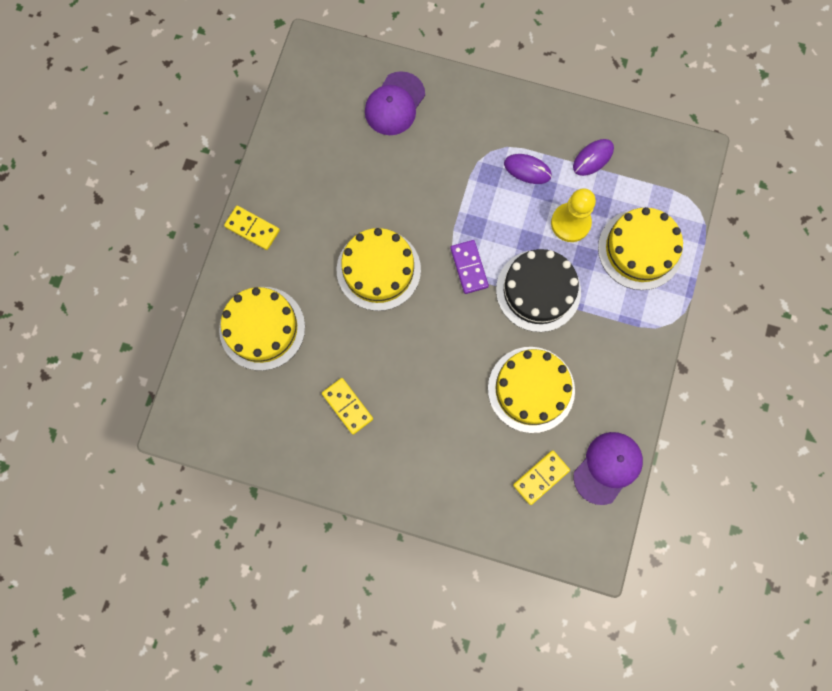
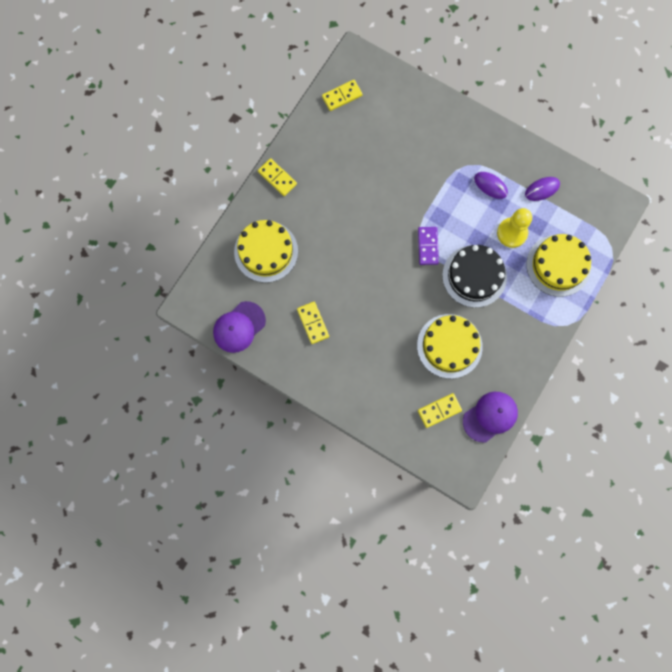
camera: 15 degrees right, 0 degrees up
(309, 103) = (342, 96): none -> yellow domino
(378, 269) = (361, 231): yellow cake -> none
(394, 104) = (405, 112): purple cap -> purple cap (239, 327)

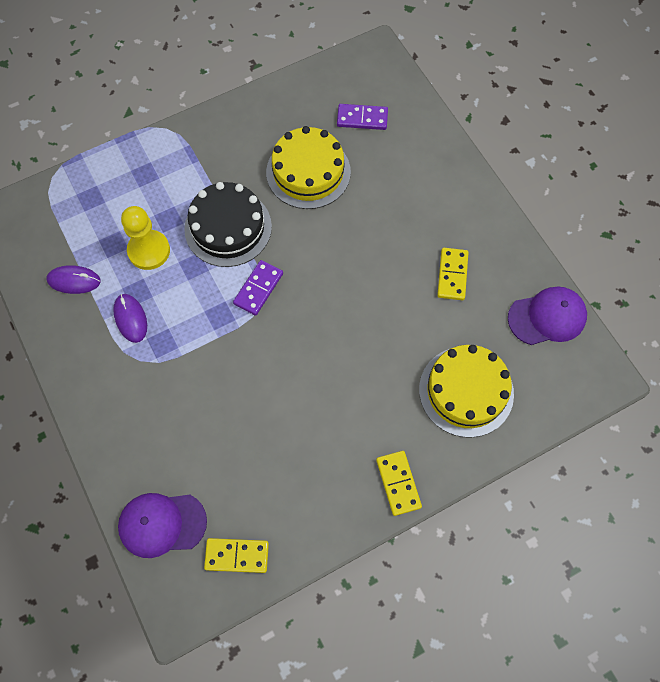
camera: 150 degrees left, 10 degrees down
(439, 410) = (362, 118): yellow domino -> purple domino
(490, 416) = (312, 88): purple cap -> purple cap (162, 524)
(558, 265) = (125, 189): yellow cake -> none

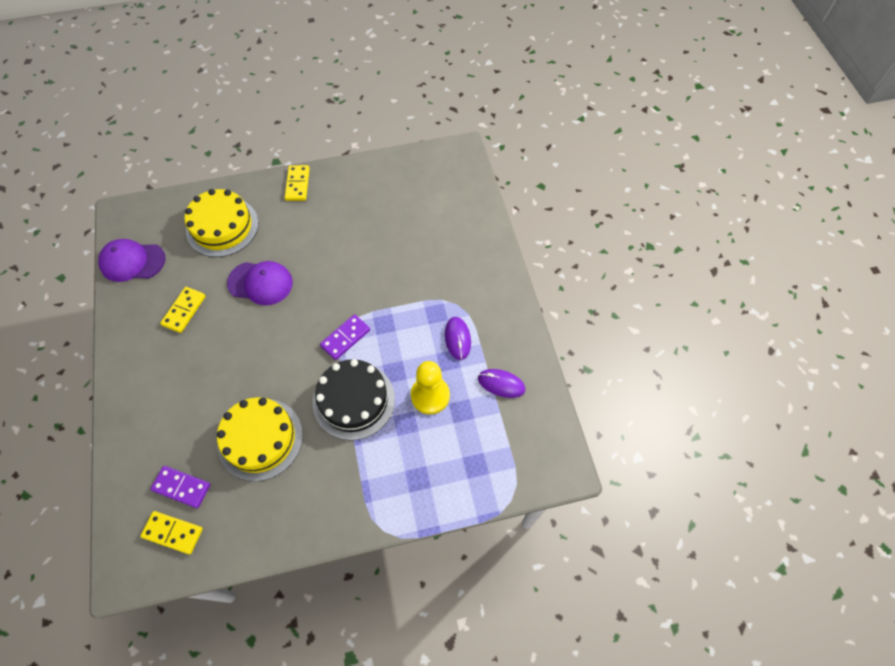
camera: 165 degrees left, 5 degrees down
(162, 524) = (462, 196): purple cap -> purple cap (260, 283)
(237, 555) = (417, 170): yellow domino -> yellow domino (173, 533)

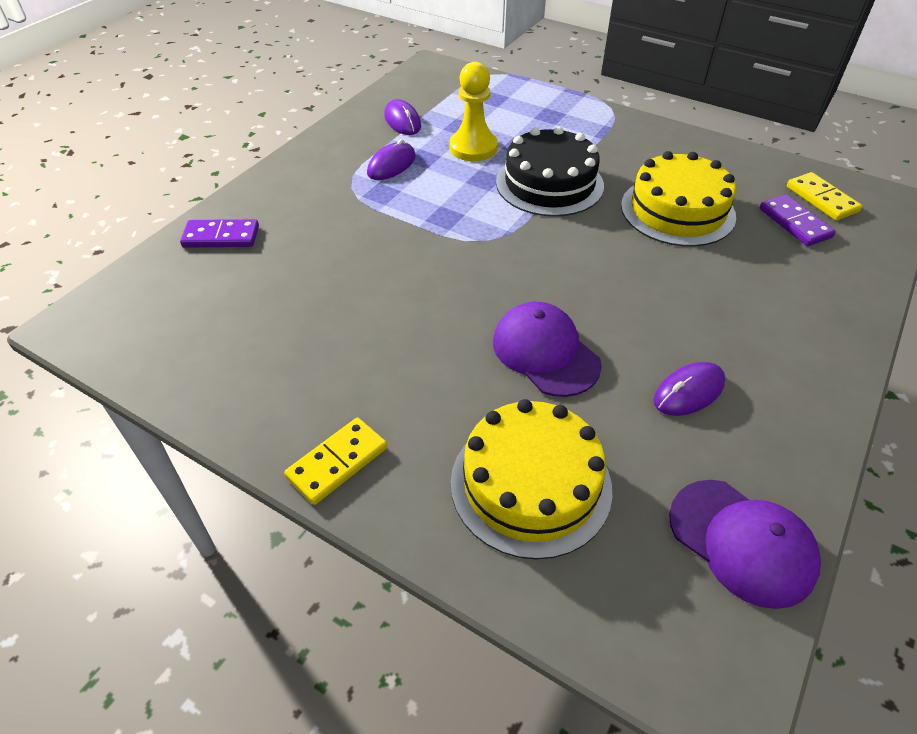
camera: 135 degrees left, 15 degrees down
(184, 311) = (688, 392): yellow domino -> purple mouse
(345, 338) = (501, 231): purple domino -> purple domino (221, 236)

